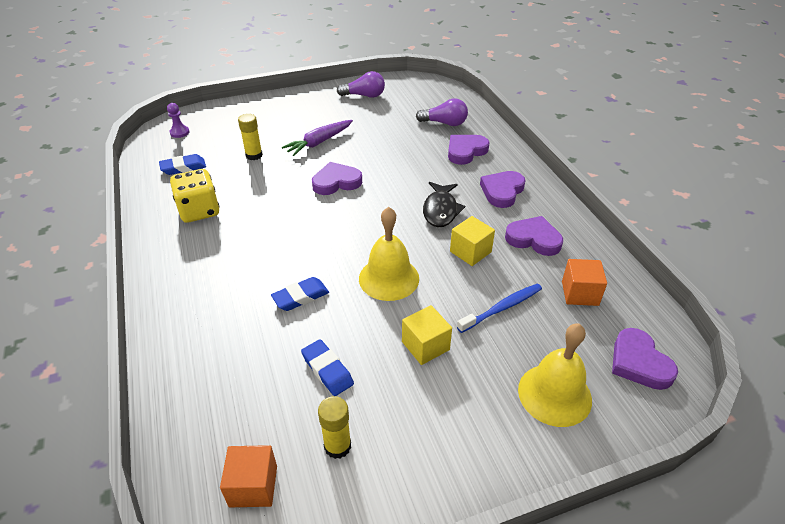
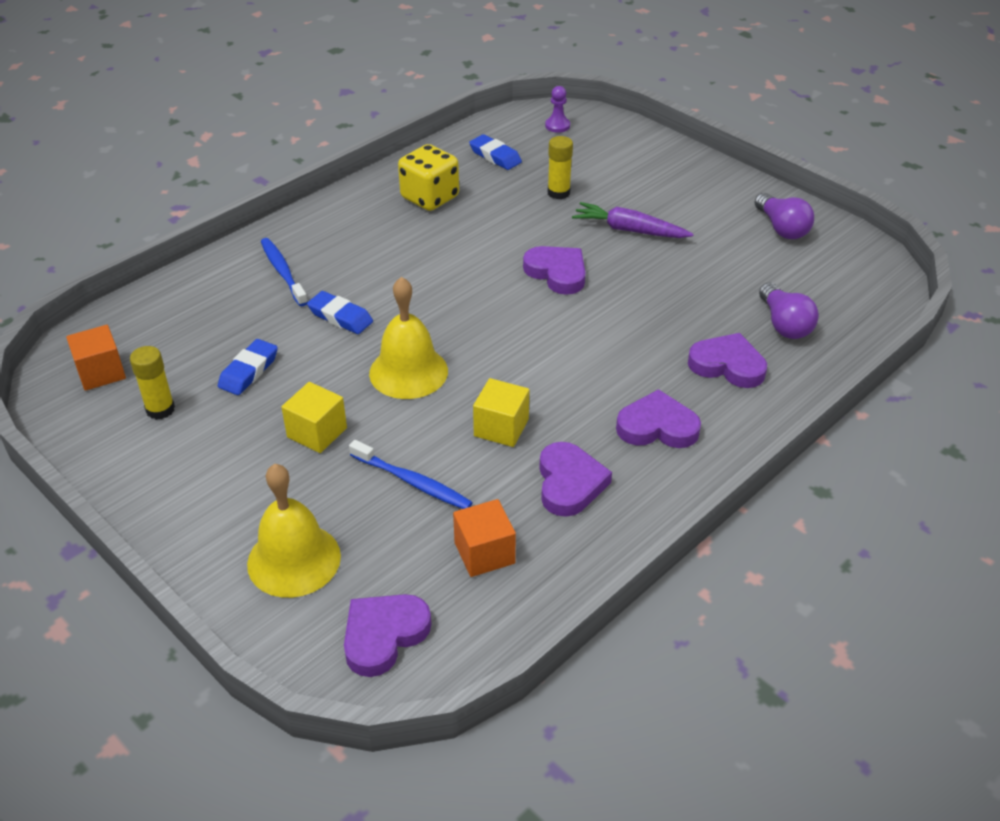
camera: 65 degrees right, 0 degrees up
(215, 316) = (283, 272): none -> blue toothbrush
(440, 210) = (568, 378): black fish -> none

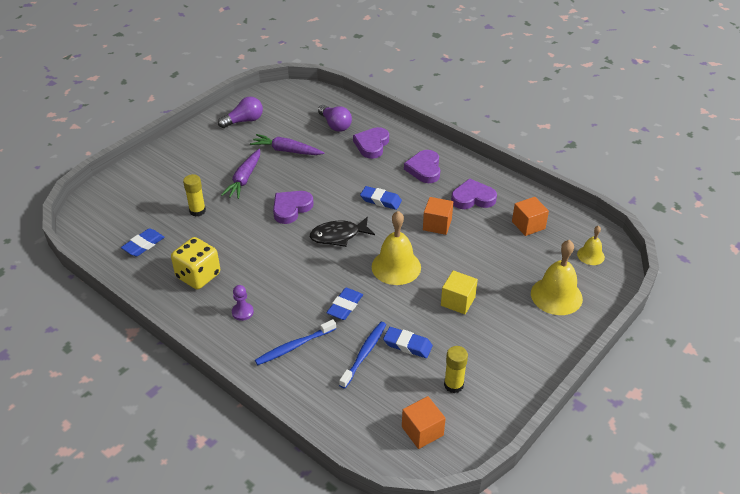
camera: 95 degrees left, 0 degrees up
(383, 635) = (590, 255): purple heart -> yellow bell
(412, 482) = (487, 256): blue toothbrush -> blue toothbrush (364, 354)
(489, 317) = (338, 236): none -> black fish
(501, 428) = (437, 224): yellow cube -> orange cube
(557, 126) = (104, 214): purple pawn -> purple pawn (242, 312)
(570, 366) = (381, 200): none -> blue eraser
(703, 270) = (286, 151): none -> purple carrot
(784, 324) = (335, 125): purple light bulb -> purple light bulb turned 75 degrees clockwise

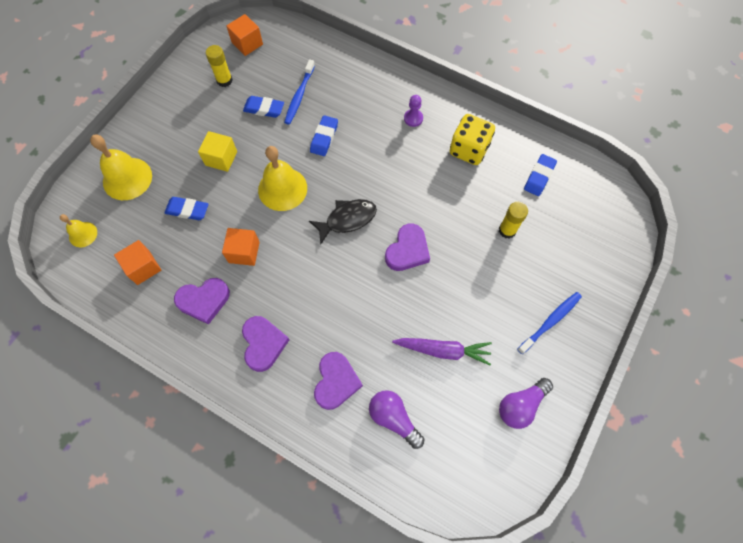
camera: 170 degrees right, 25 degrees up
(244, 179) = (476, 289): purple carrot -> none
(294, 346) = (358, 94): blue toothbrush -> blue toothbrush (550, 322)
(381, 200) = (310, 279): blue eraser -> blue eraser (187, 210)

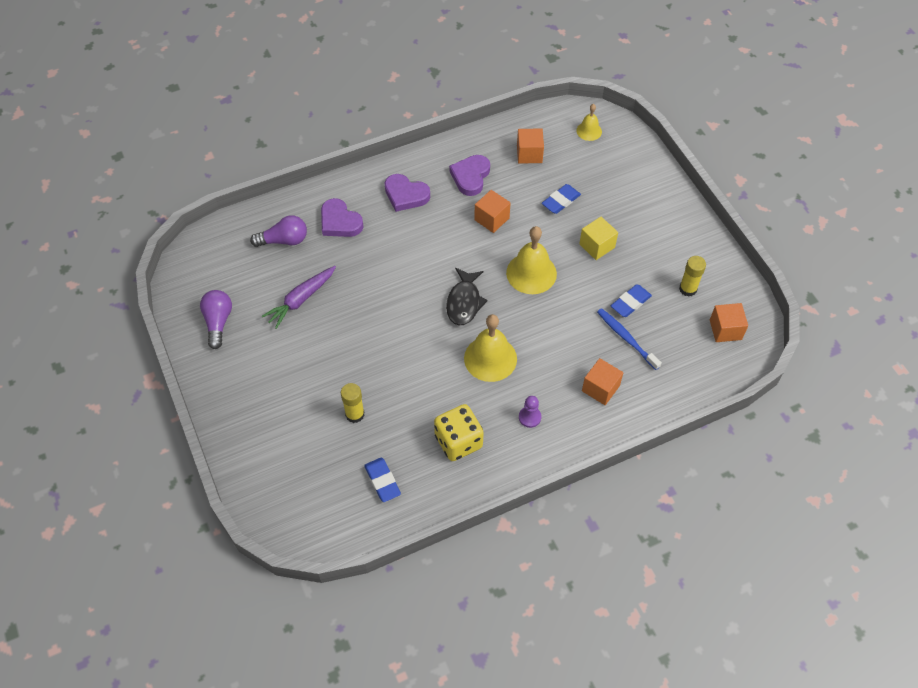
camera: 125 degrees right, 10 degrees down
(127, 178) = (623, 176): yellow bell -> yellow bell (490, 358)
(324, 138) = (562, 332): blue eraser -> none
(355, 90) = (600, 388): none -> orange cube
(407, 250) = (400, 327): purple heart -> none
(550, 322) = (254, 387): blue toothbrush -> none

